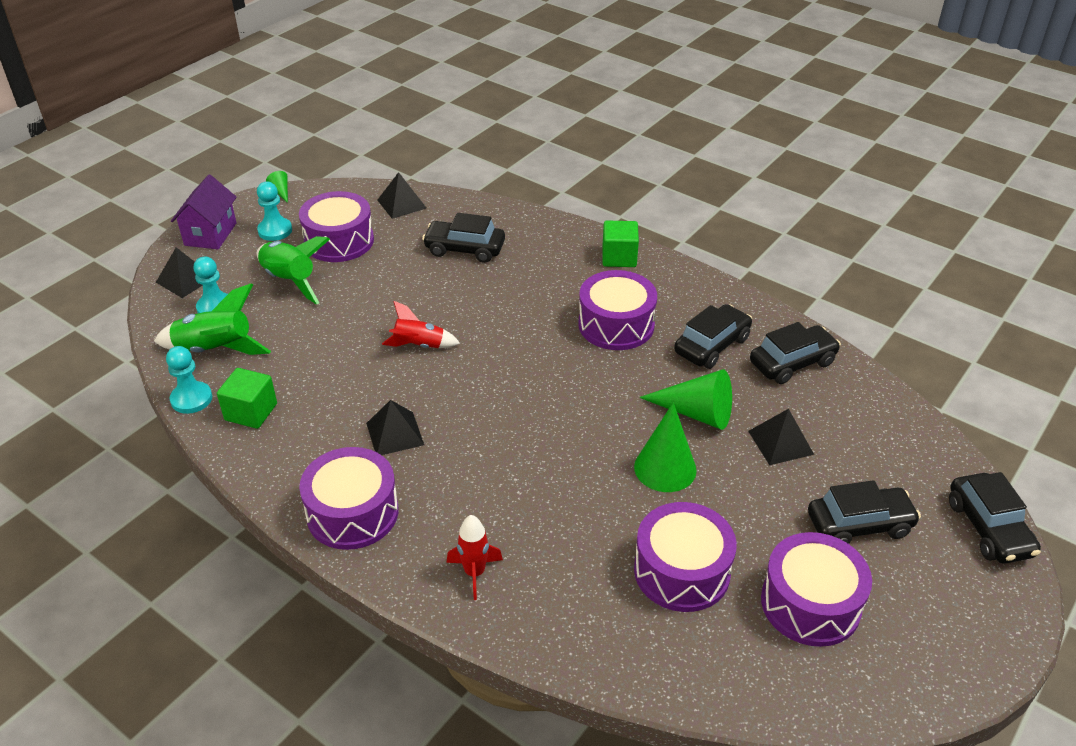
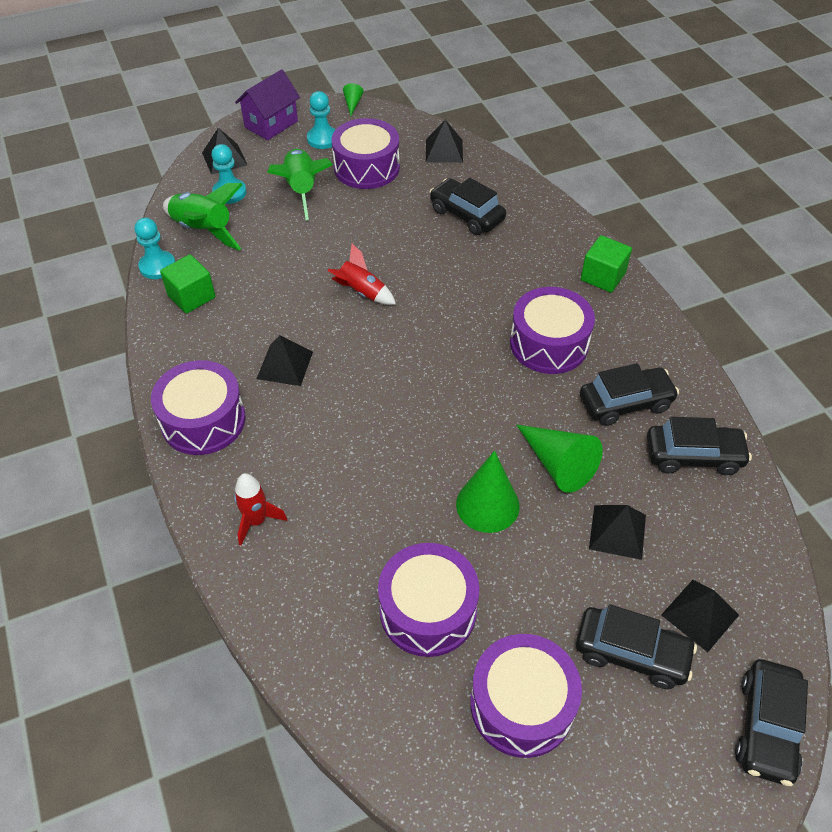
camera: 30 degrees right, 10 degrees up
(885, 474) = (700, 615): none -> black pyramid

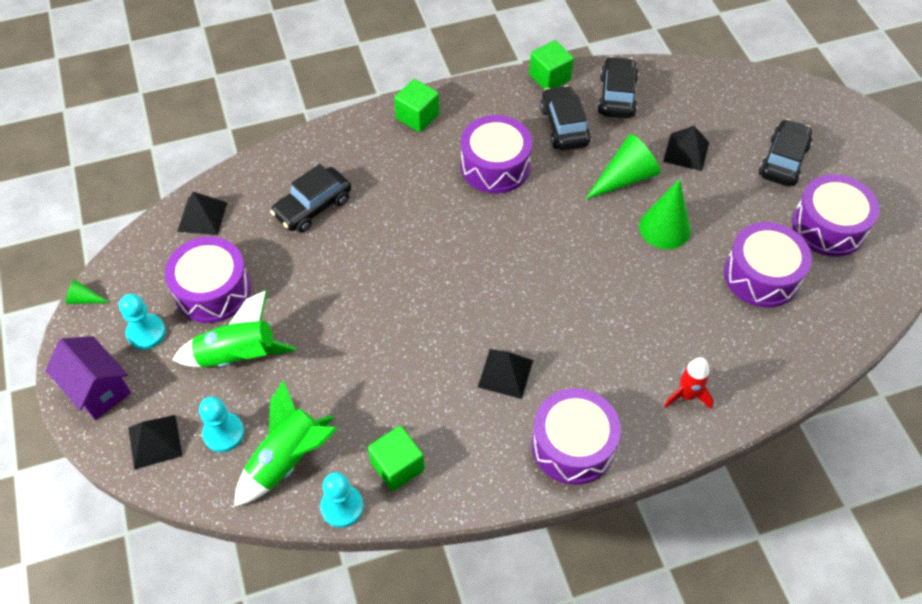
camera: 85 degrees left, 5 degrees up
(362, 292) = (412, 303): red rocket -> none
(700, 615) = (750, 119): black pyramid -> none
(702, 387) = (550, 77): none -> green cube
(766, 727) = (825, 104): black car -> none

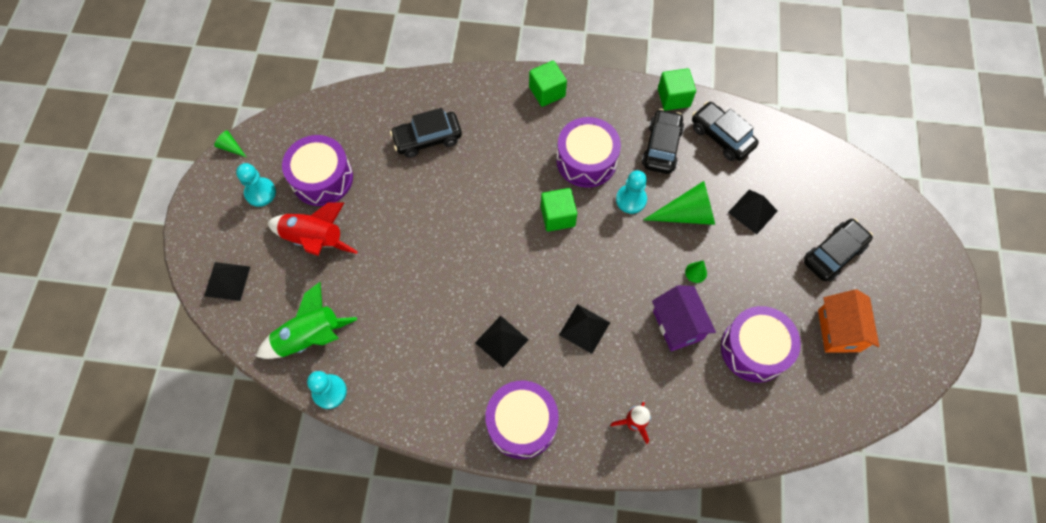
camera: 25 degrees right, 10 degrees up
(98, 389) = (208, 223): purple house -> purple house (677, 325)
(202, 216) = (343, 114): black pyramid -> black pyramid (584, 328)
(223, 433) = (276, 296): turquoise pawn -> turquoise pawn (631, 199)
(238, 356) = (314, 239): green rocket -> red rocket
(397, 466) = (384, 379): green cube -> green cube (557, 216)
(617, 96) = (721, 136): black car -> black car turned 75 degrees counterclockwise
(664, 228) = (696, 272): green cone -> green cone, size x0.48
(828, 226) = (838, 330): purple drum -> orange house

